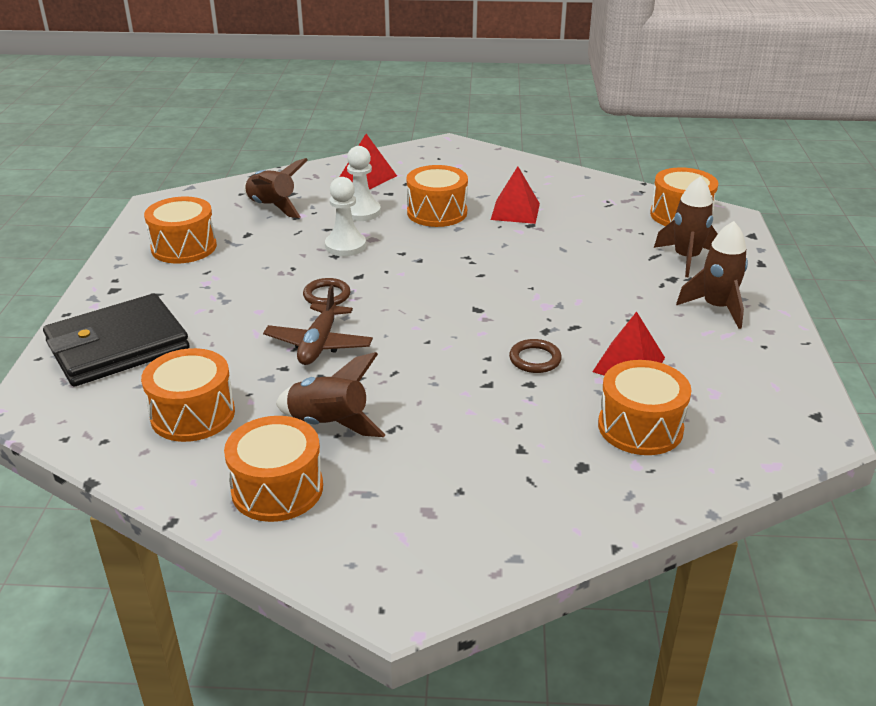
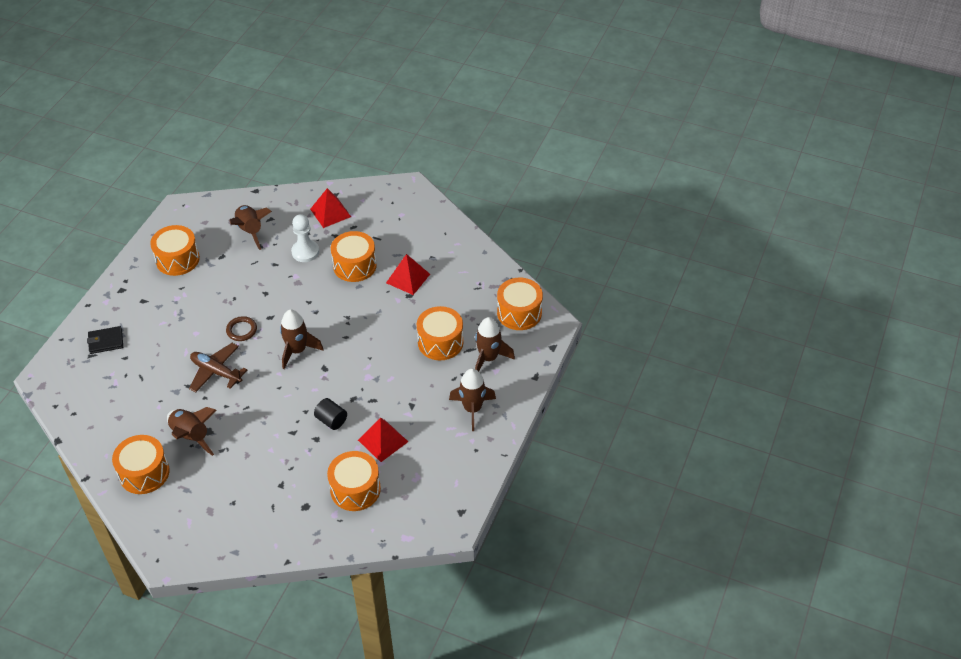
camera: 20 degrees right, 15 degrees up
(118, 346) = (106, 341): black wallet -> black wallet, size x0.46
(193, 414) = (124, 408): orange drum -> orange drum (440, 342)
(319, 344) = (216, 372): brown plane -> brown plane turned 90 degrees clockwise
(345, 246) = (277, 285): white pawn -> none
(424, 300) = (297, 350): none -> brown rocket
(535, 359) = (331, 420): brown ring -> black cylinder

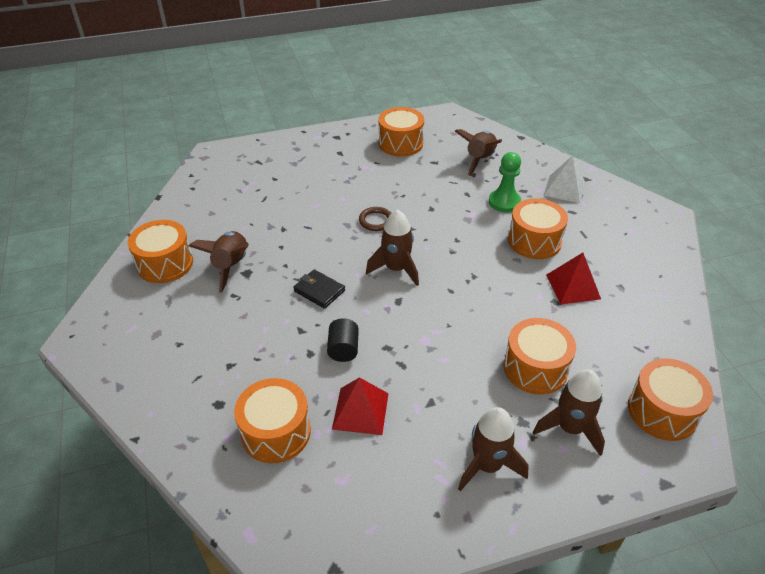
camera: 50 degrees right, 5 degrees down
(106, 341) = (279, 160): black wallet -> black wallet (319, 291)
(216, 372) = (315, 235): brown plane -> none
(305, 252) = (504, 202): white pawn -> green pawn
(330, 213) = (564, 189): red pyramid -> white pyramid

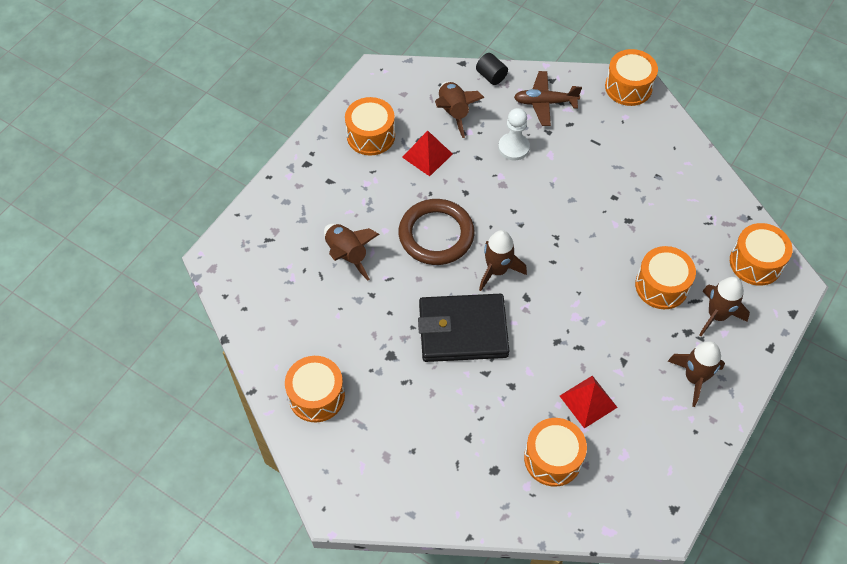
camera: 40 degrees left, 15 degrees up
(231, 266) = (371, 358): brown rocket -> brown rocket (347, 254)
(319, 291) = (463, 331): black wallet -> black wallet, size x2.17
(343, 349) = (530, 365): black cylinder -> black cylinder (491, 76)
(376, 221) = (436, 235): brown ring -> brown ring, size x2.17
(504, 202) = (513, 147): green pawn -> white pawn
(534, 241) = (568, 173): orange drum -> orange drum (628, 87)
(564, 189) = (545, 102): white pyramid -> brown plane
(573, 286) = (628, 198): red pyramid -> red pyramid (427, 155)

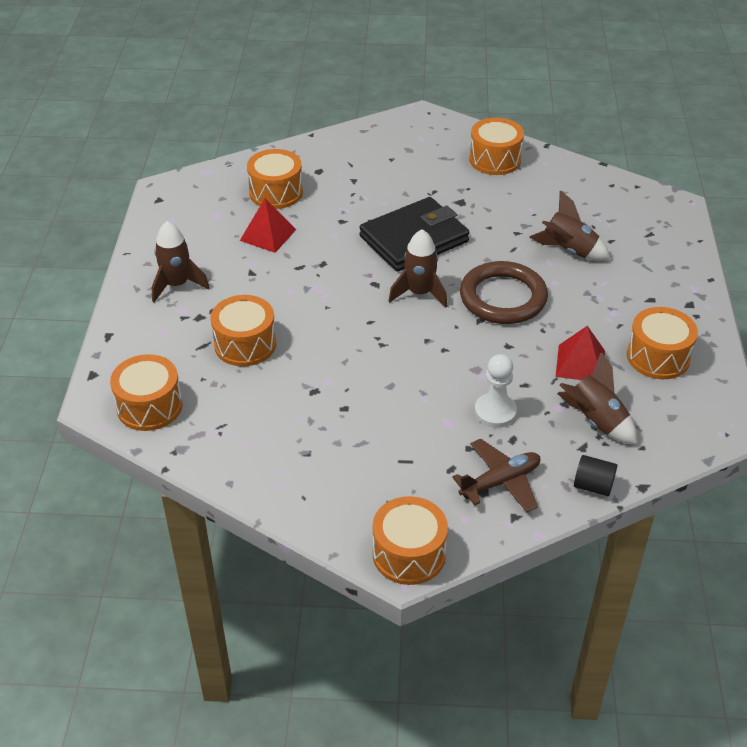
camera: 150 degrees right, 15 degrees down
(717, 315) = (175, 341): brown rocket -> none

